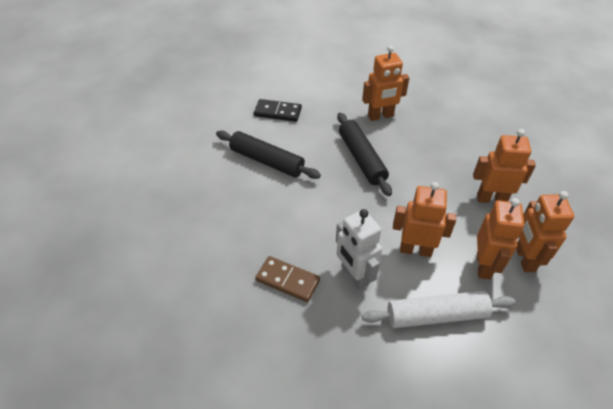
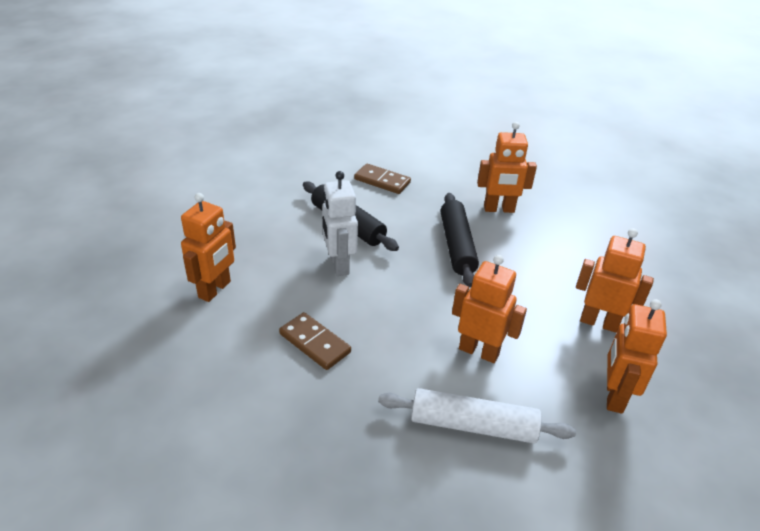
camera: 15 degrees right, 10 degrees down
(277, 112) = (382, 181): black domino -> brown domino
(354, 276) = (393, 359): white robot -> white robot (339, 265)
(484, 265) = (557, 389): orange robot -> orange robot (215, 290)

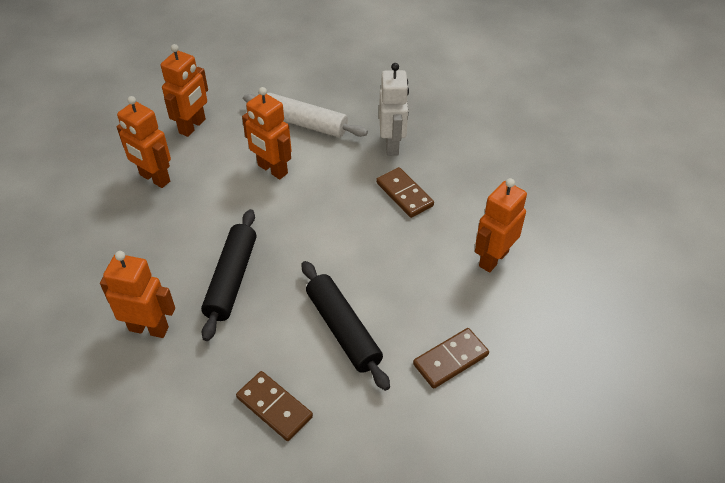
camera: 165 degrees left, 10 degrees up
(257, 215) = (450, 360): none -> brown domino
(339, 265) = (367, 271): white robot -> white robot (392, 145)

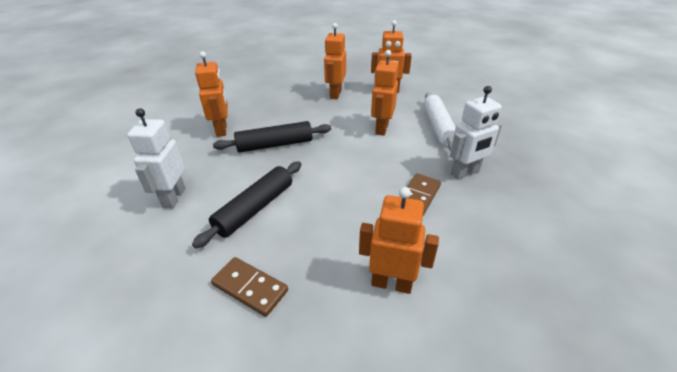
camera: 65 degrees right, 10 degrees down
(274, 407) = (174, 198): brown domino -> white robot

